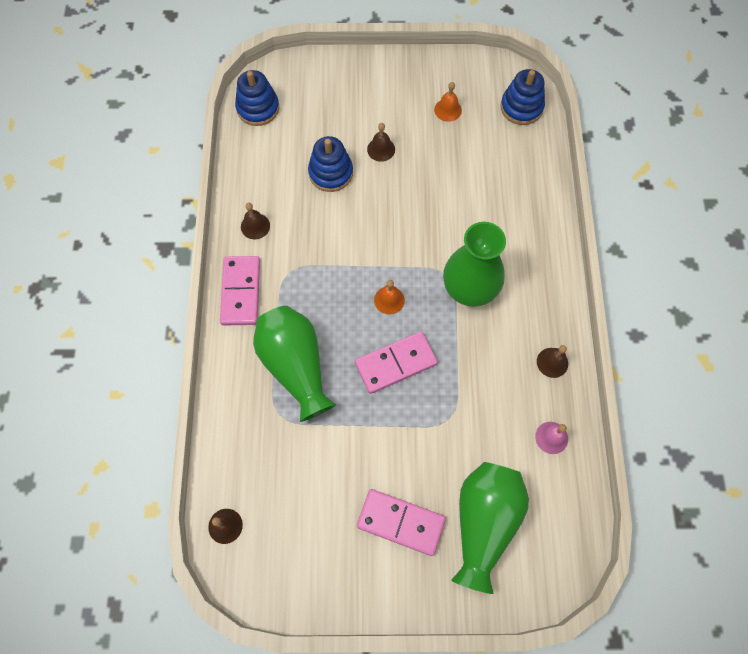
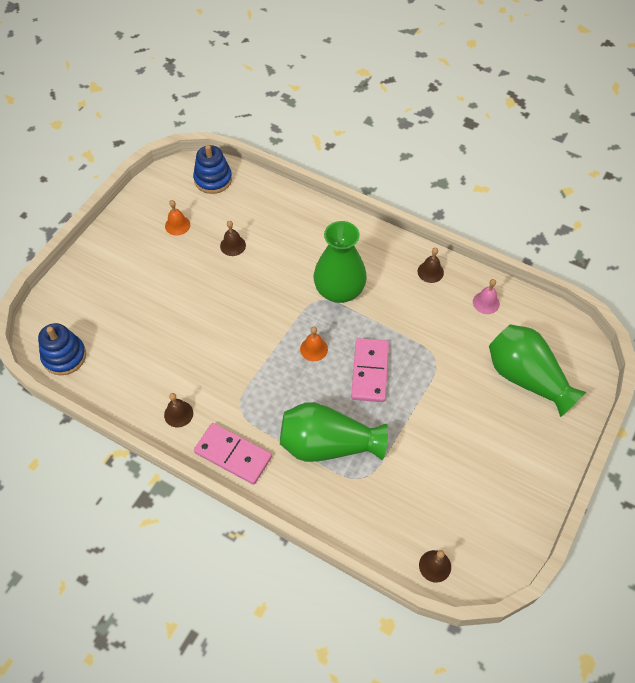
camera: 60 degrees left, 10 degrees down
(331, 173) = (171, 333): blue stacking toy -> none
(381, 149) = (177, 287): brown bell -> brown bell (233, 245)
(400, 522) = (498, 433): pink domino -> none

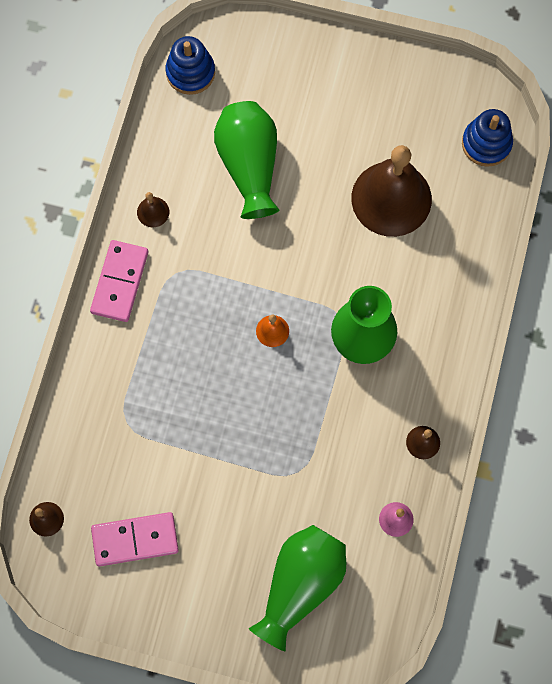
camera: 75 degrees right, 15 degrees up
(177, 225) = (402, 126): orange bell -> none
(233, 245) = (391, 198): brown bell -> brown bell, size x2.48
(328, 444) = (156, 377): green vase -> green vase (249, 166)
(370, 371) = (259, 401): pink domino -> pink domino (135, 540)

